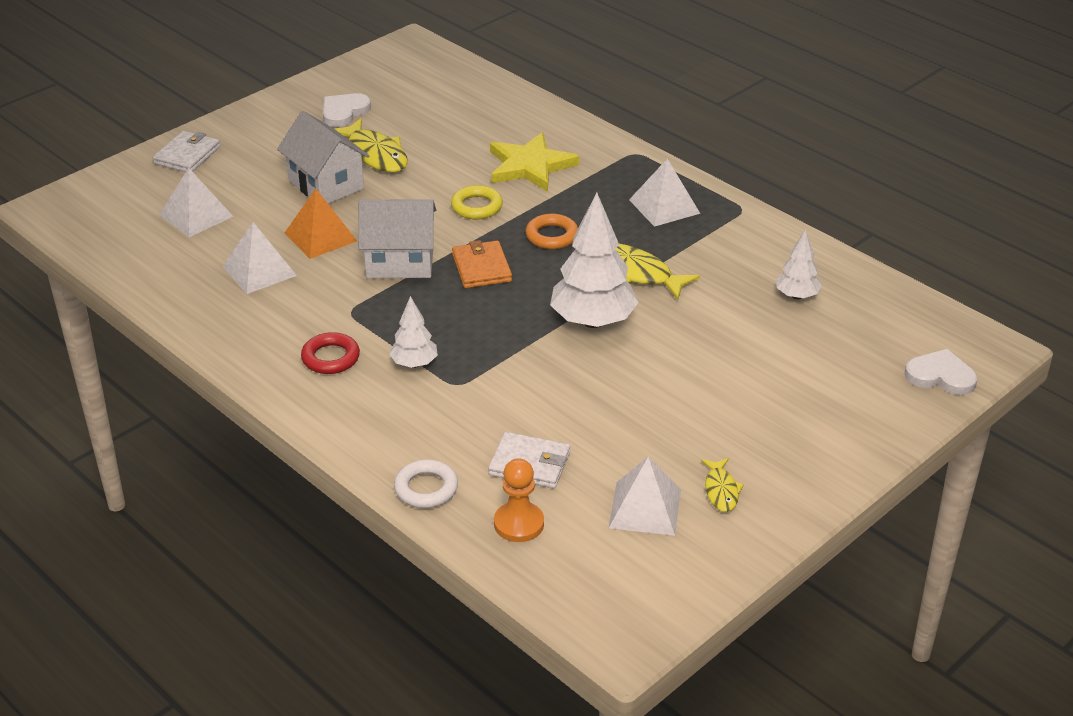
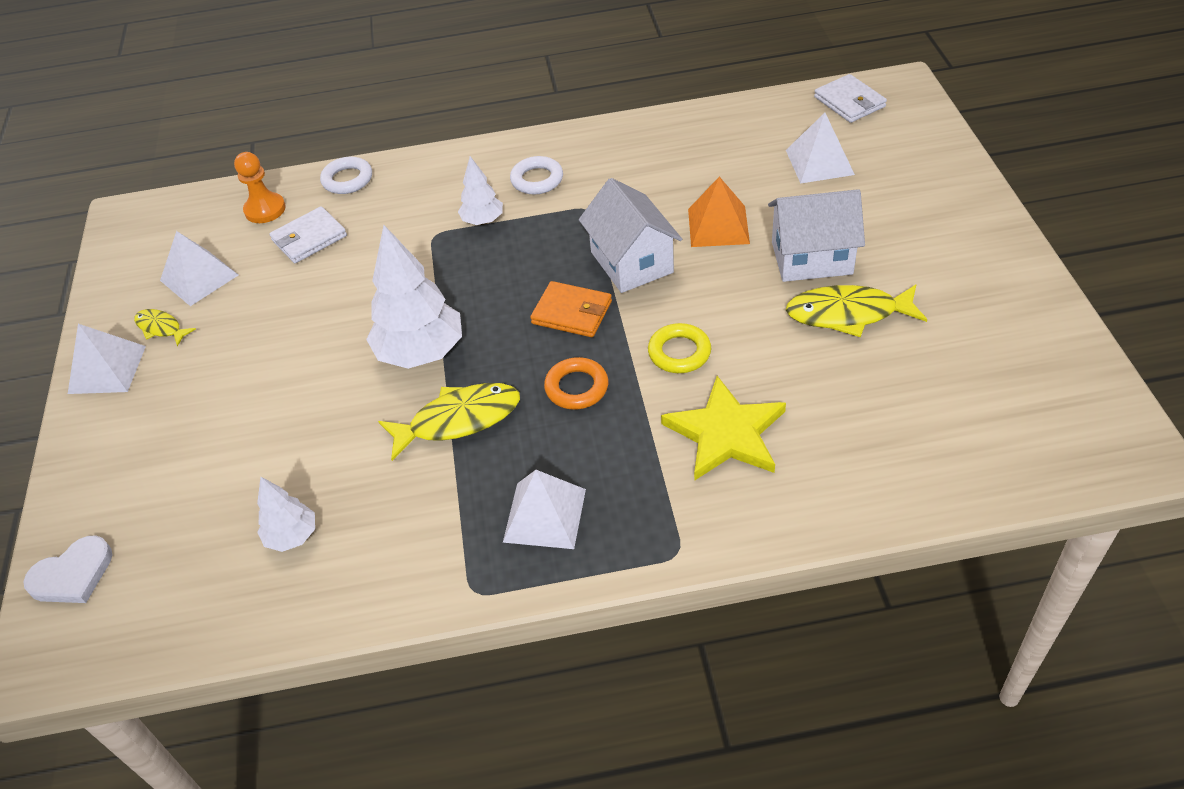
camera: 130 degrees right, 10 degrees up
(187, 155) = (942, 182): white wallet -> white wallet (849, 102)
(259, 271) = (695, 175): white pyramid -> white pyramid (107, 369)
(330, 358) = (537, 179): red ring -> white ring
(344, 112) = (967, 321): white heart -> none
(400, 262) = (631, 262): white house -> white house turned 60 degrees counterclockwise

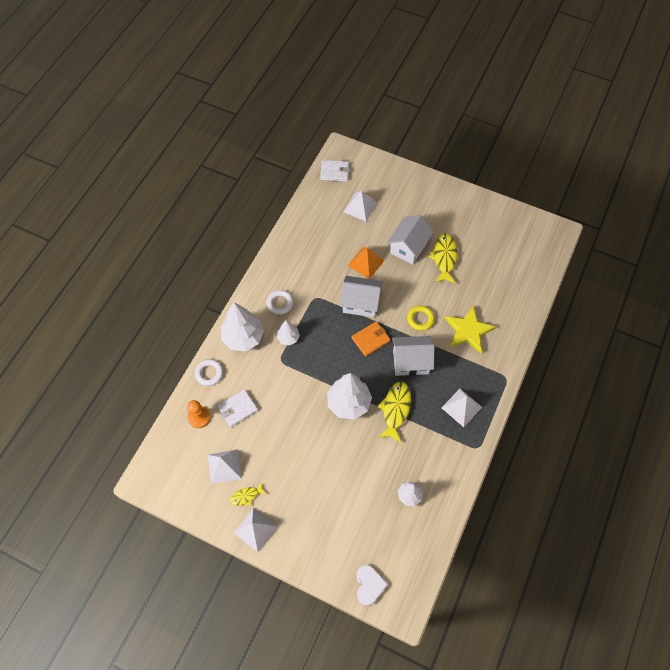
camera: 60 degrees left, 15 degrees up
(309, 238) = (238, 409): white wallet -> white wallet turned 60 degrees clockwise
(439, 177) = (243, 337): none -> white tree
(576, 387) = (410, 362): orange ring -> white house
(848, 314) = (444, 258): yellow fish -> yellow fish turned 150 degrees clockwise

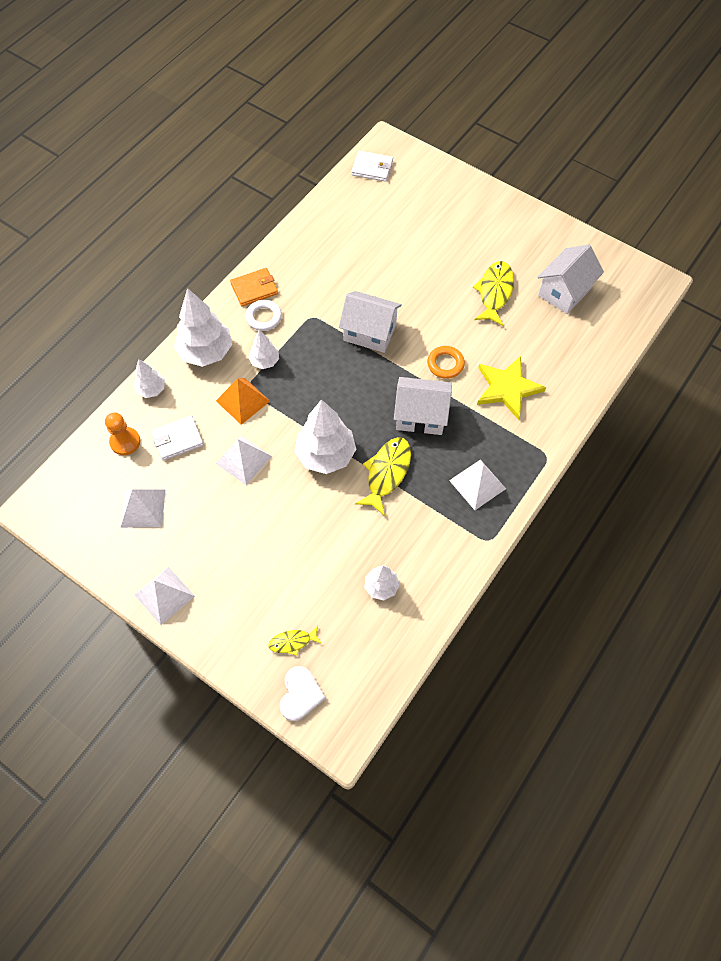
camera: 10 degrees right, 0 degrees up
(209, 373) = (151, 389): white ring -> white tree
(246, 496) = (162, 551): yellow fish -> yellow fish (292, 642)
(360, 207) = (396, 215): white pyramid -> white pyramid (243, 460)
(365, 263) = (388, 284): orange pyramid -> orange pyramid (242, 401)
(370, 339) = (373, 380): orange wallet -> orange wallet (254, 289)
(408, 247) = (449, 273): white house -> white house (564, 292)
(420, 319) = (445, 364): yellow ring -> orange ring

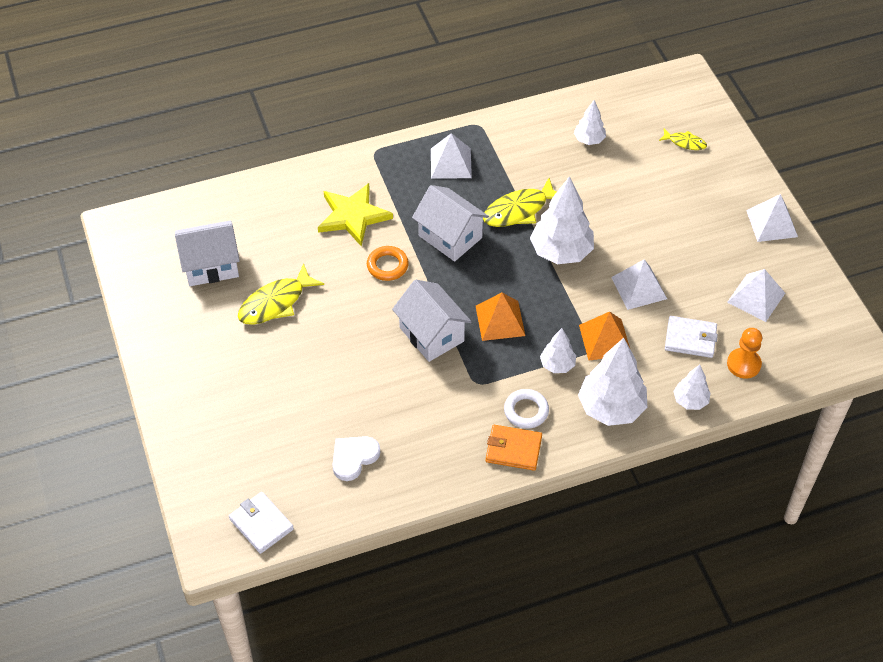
camera: 145 degrees left, 10 degrees down
(300, 694) = (700, 111): white heart -> white heart (353, 458)
(330, 370) = (500, 320): none -> orange pyramid

